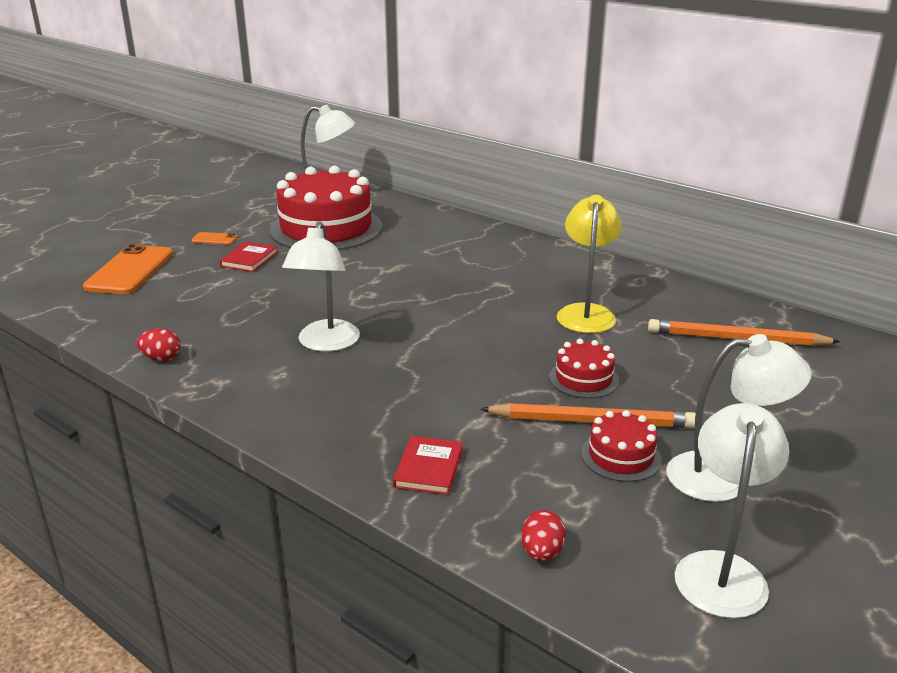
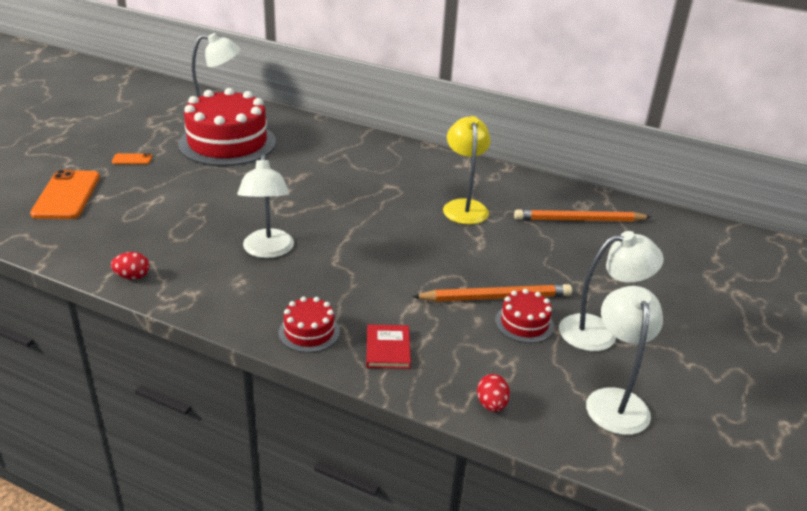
camera: 15 degrees left, 5 degrees up
(249, 259) = (171, 177): red book -> none
(584, 379) = (479, 263): red cake -> red cake (309, 332)

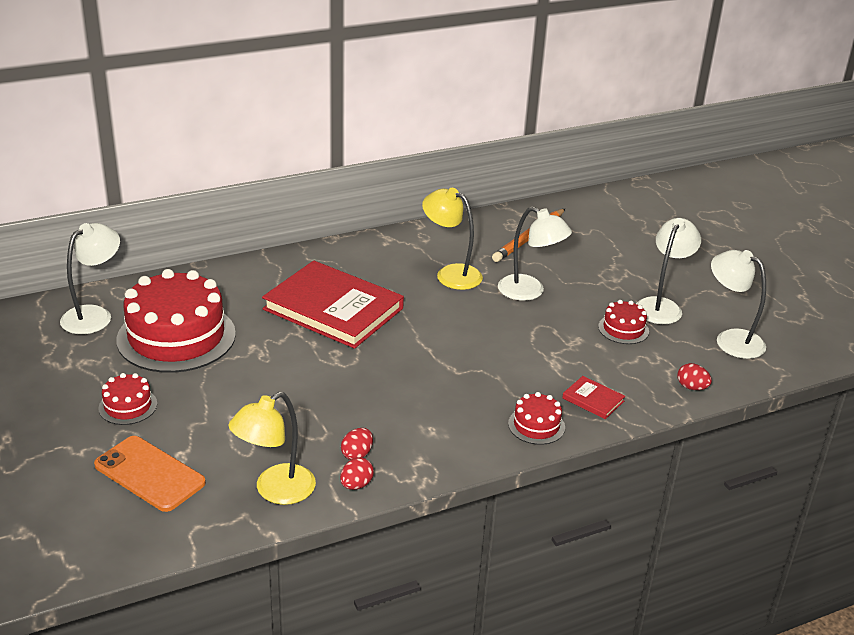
camera: 50 degrees left, 0 degrees up
(92, 247) = (275, 491): none -> yellow lamp
(132, 159) = (128, 406): orange phone -> red cake
(171, 262) = (357, 454): none -> red egg
(268, 251) = (401, 396): white lamp -> white lamp (529, 292)
(340, 180) = (333, 309): none -> red book
(495, 297) = (582, 324): orange pencil -> none

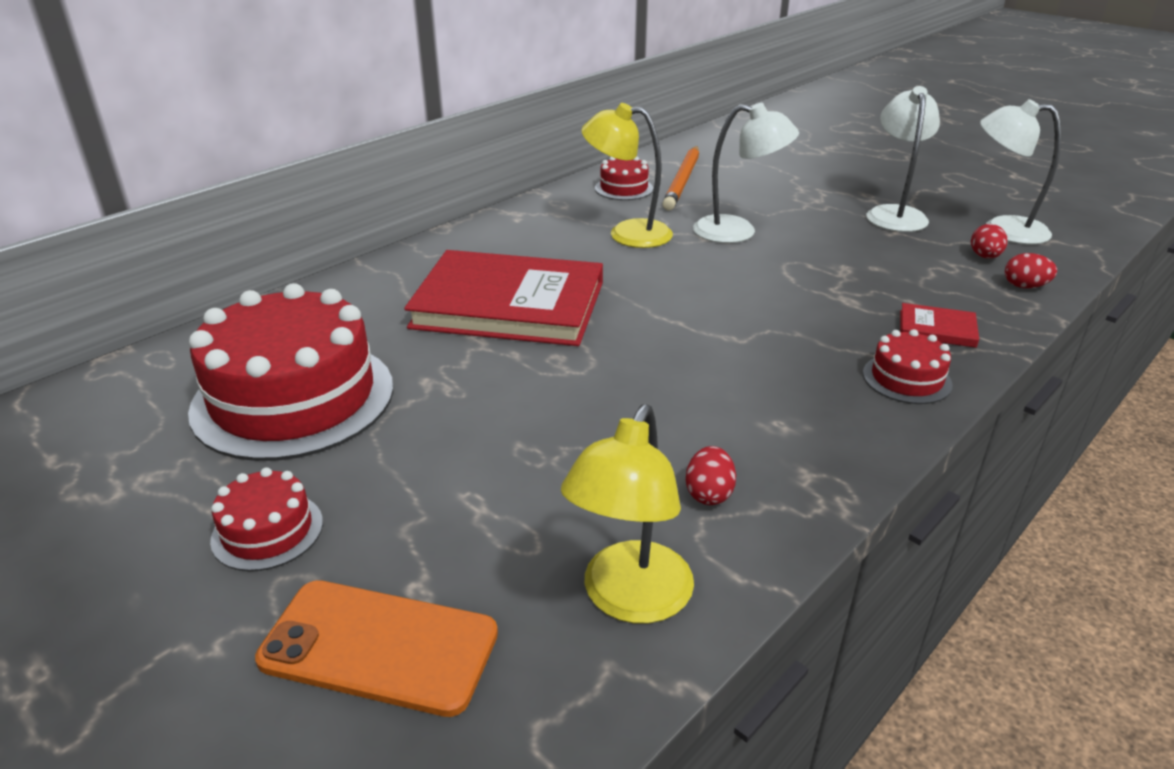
camera: 20 degrees left, 0 degrees up
(94, 315) = (132, 401): white lamp -> none
(356, 485) = (750, 543): red egg -> red egg (985, 257)
(623, 329) = (882, 245): red cake -> red cake (624, 188)

